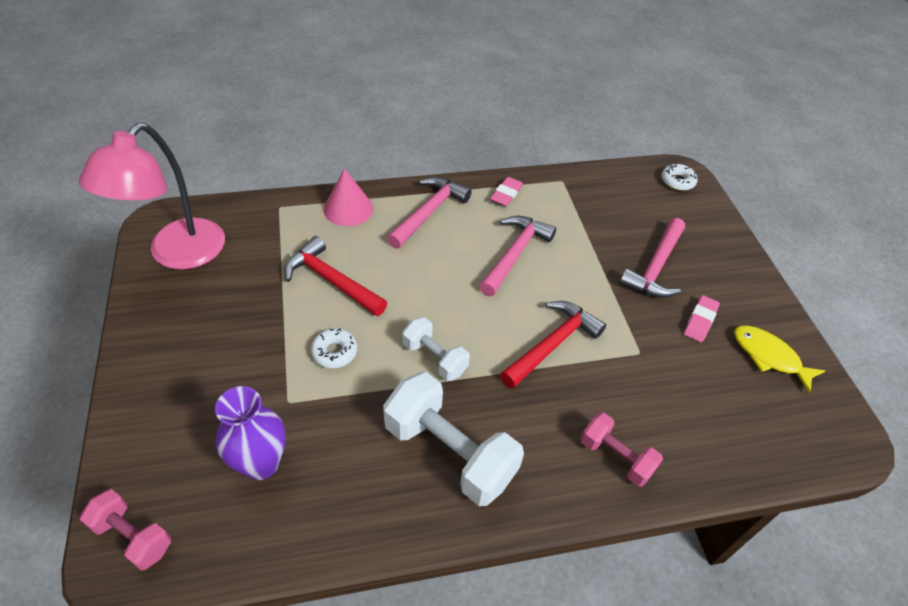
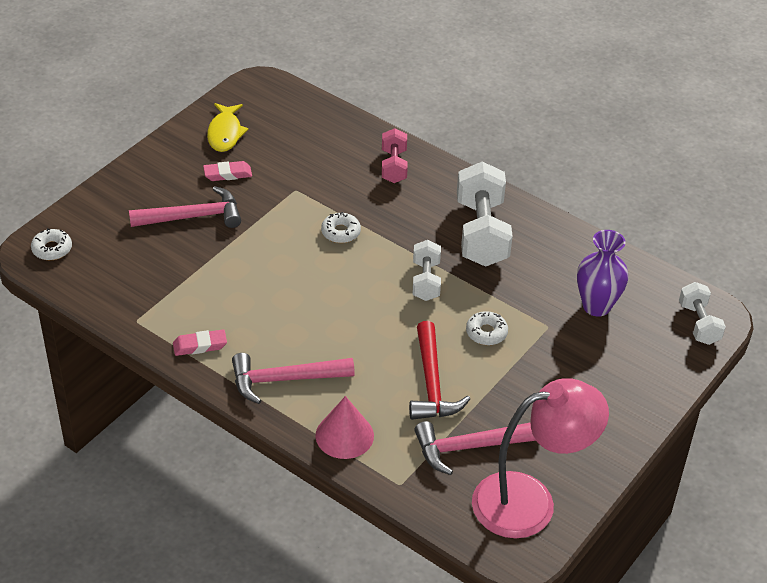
camera: 130 degrees left, 5 degrees down
(133, 536) = (699, 324): pink dumbbell -> white dumbbell
(515, 254) = (272, 298): pink hammer -> pink hammer (470, 447)
(552, 344) = (341, 232): red hammer -> white donut

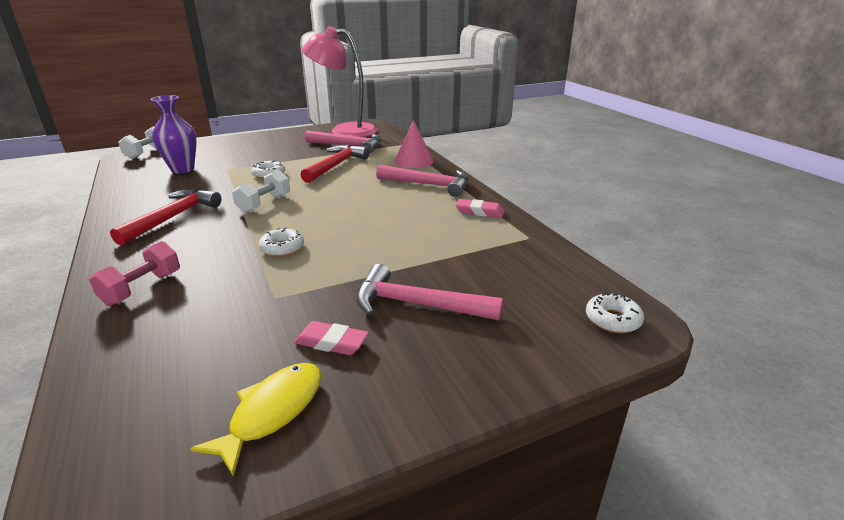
camera: 150 degrees left, 15 degrees down
(481, 233) = (173, 217): white dumbbell -> red hammer

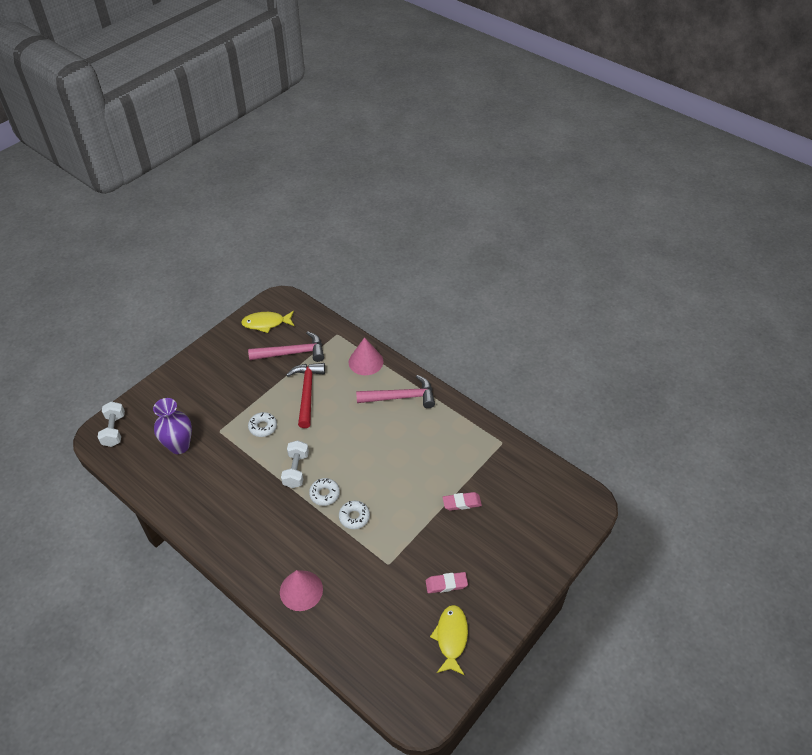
camera: 25 degrees left, 20 degrees up
(142, 288) = (301, 590): pink dumbbell -> pink cone
(173, 217) = (243, 514): red hammer -> none
(344, 131) = (266, 323): pink lamp -> yellow fish
(417, 304) = (472, 536): pink hammer -> none
(479, 212) = (457, 422): pink eraser -> pink eraser (461, 503)
(612, 320) = (576, 506): white donut -> white donut (324, 494)

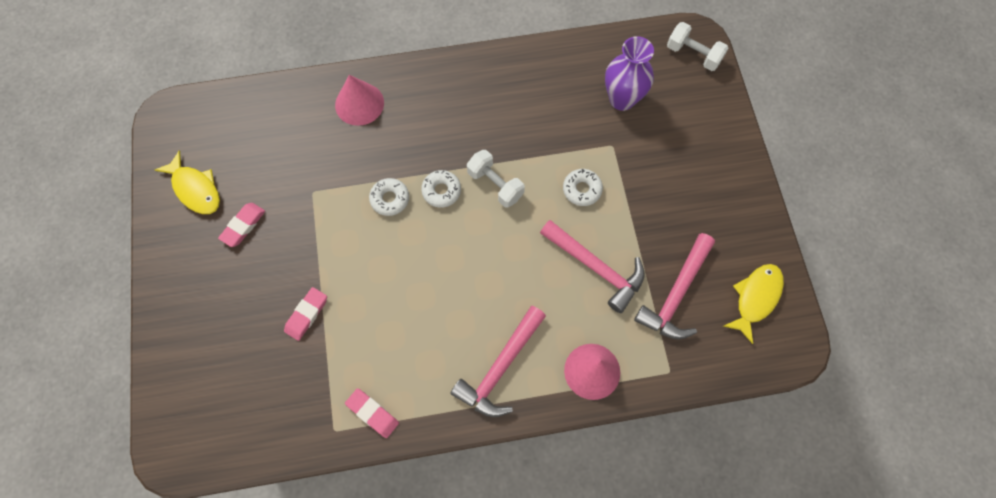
camera: 130 degrees right, 20 degrees up
(307, 392) = (596, 267): red hammer -> pink hammer
(477, 433) = (372, 413): none -> pink eraser

